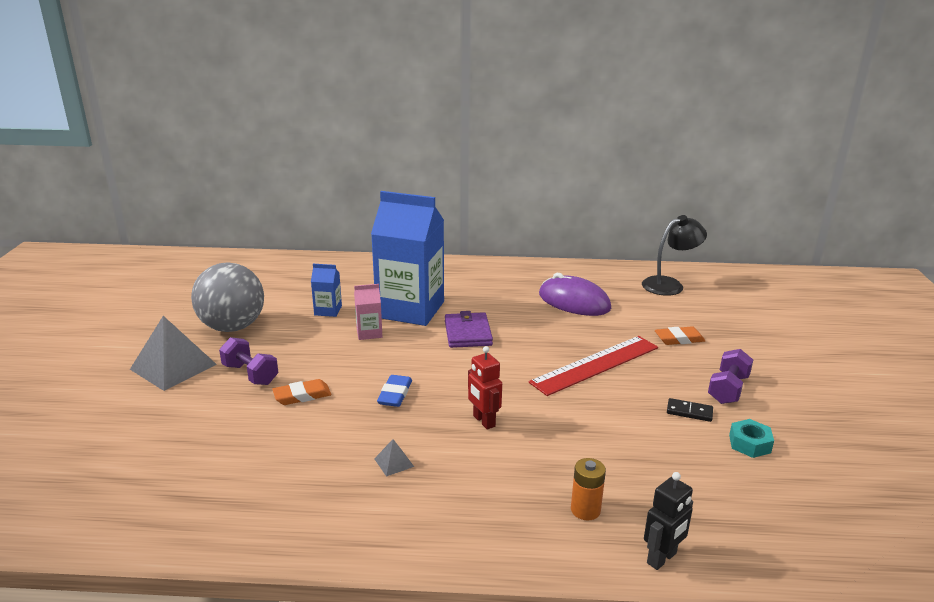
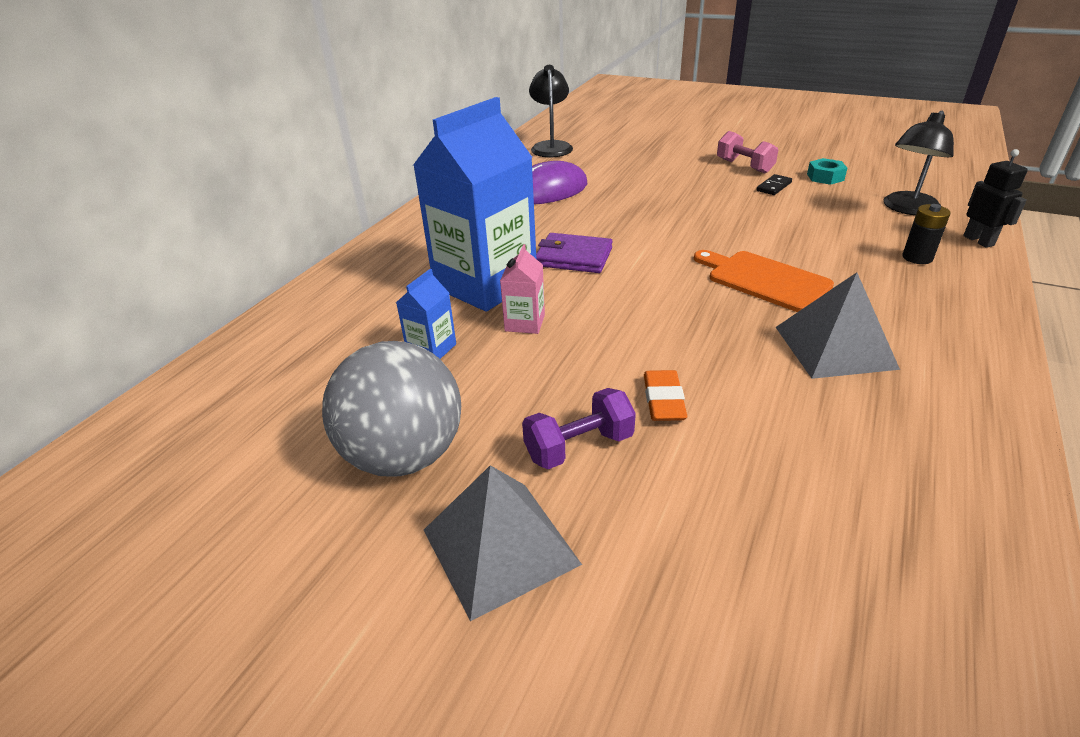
camera: 65 degrees left, 10 degrees up
(394, 462) = (835, 347): grey pyramid -> grey pyramid, size x2.36
(395, 394) = (689, 325): blue eraser -> none
(483, 421) = (764, 280): red robot -> orange cutting board
(585, 510) = (917, 258): orange battery -> black battery
(596, 365) = (679, 206): red ruler -> none
(679, 339) = (653, 164): orange eraser -> none
(709, 505) = (907, 209): none -> black lamp
(728, 389) = (744, 166): purple dumbbell -> pink dumbbell

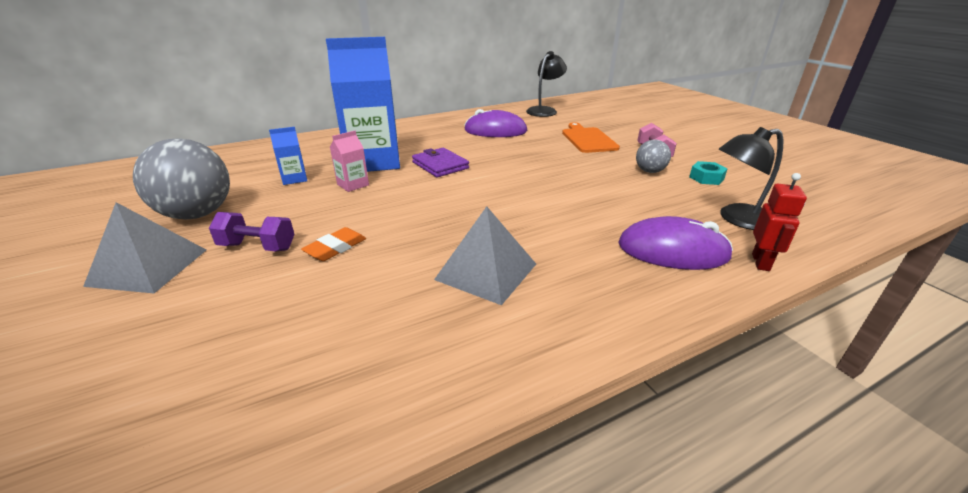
camera: 35 degrees right, 5 degrees down
(764, 280) = (524, 217): orange cutting board -> orange cutting board (588, 139)
(774, 187) = (649, 171): black domino -> grey ball
(917, 258) = (672, 250): black battery -> purple mouse
(978, 241) = (761, 262): black robot -> red robot

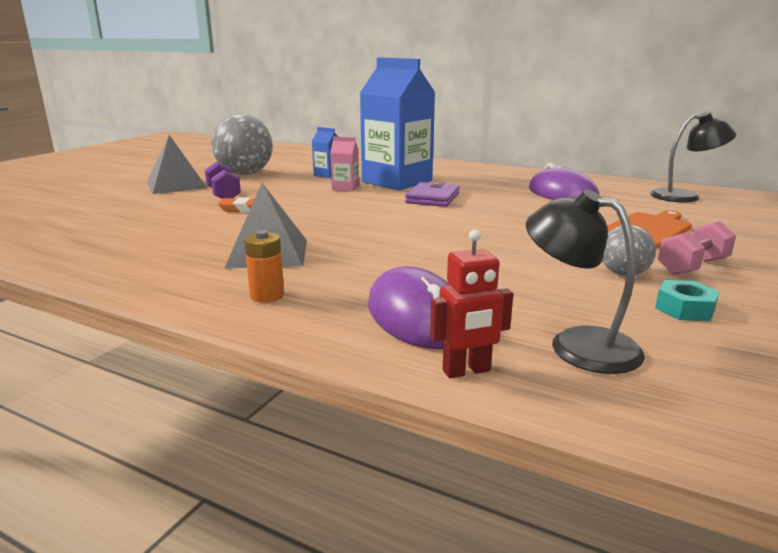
camera: 55 degrees right, 10 degrees down
(590, 299) = (267, 295): none -> orange battery

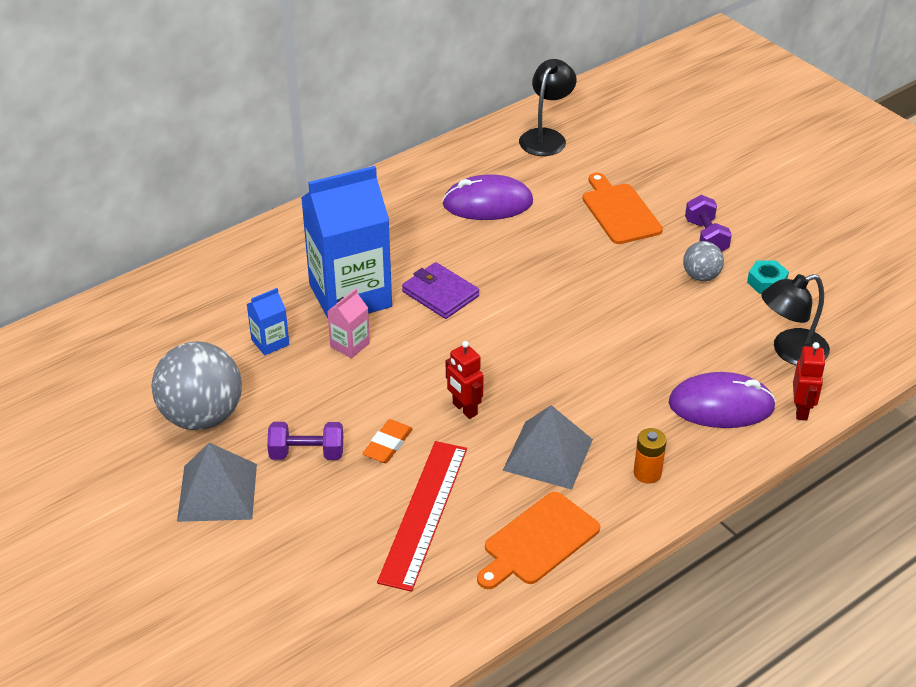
camera: 65 degrees left, 20 degrees up
(145, 266) = (538, 541): none -> orange cutting board
(171, 228) = (423, 513): none -> red ruler
(305, 221) = (464, 409): none -> red robot
(692, 267) = (706, 237): pink dumbbell -> purple dumbbell

